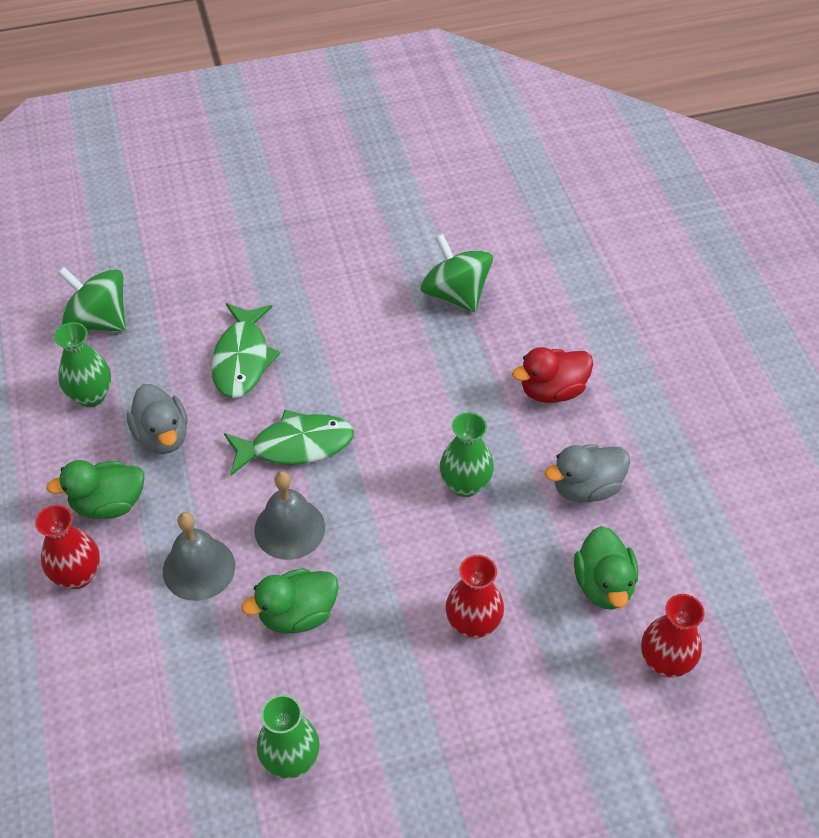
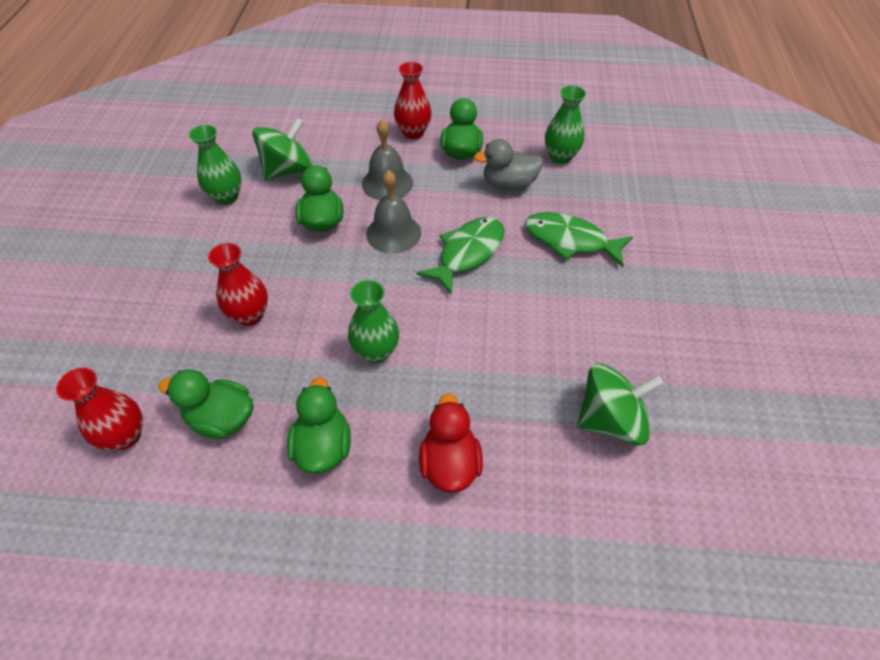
camera: 110 degrees right, 0 degrees up
(98, 320) = (635, 170): green spinning top -> green spinning top (288, 170)
(296, 445) = (468, 253): green fish -> green fish turned 150 degrees counterclockwise
(586, 487) = (323, 447): grey duck -> green duck

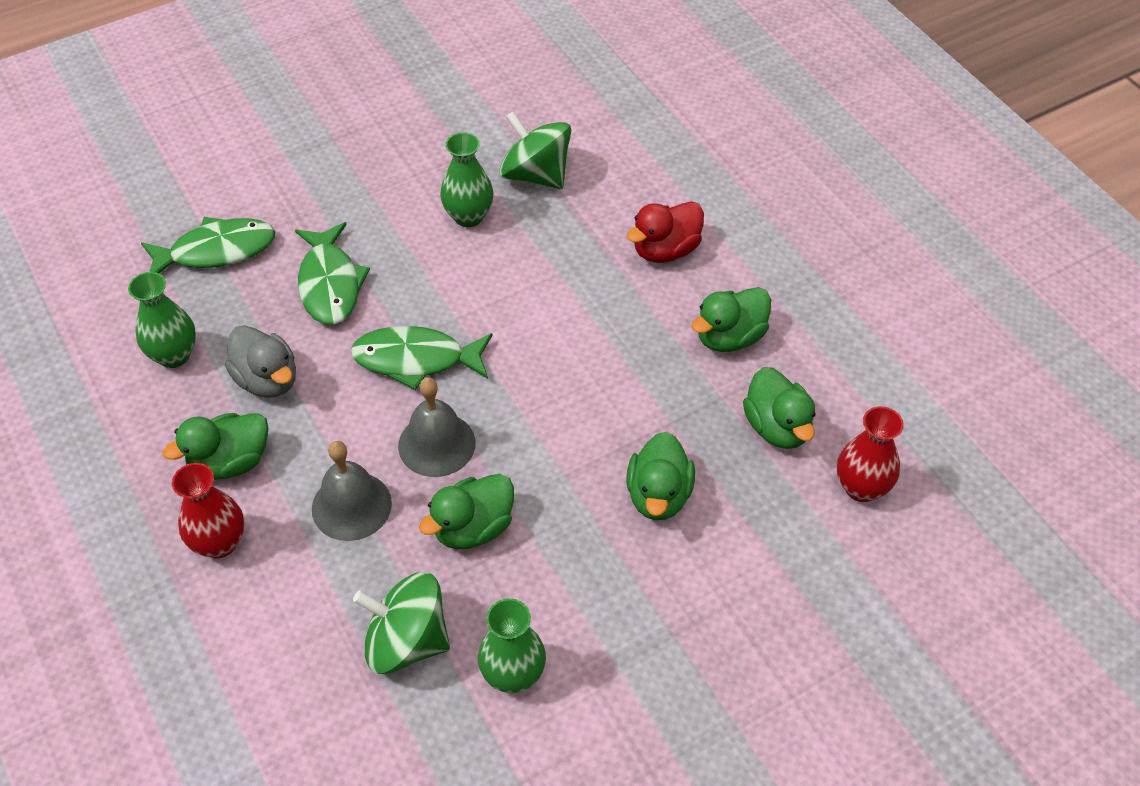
camera: 125 degrees left, 0 degrees up
(250, 315) = (658, 495): red vase -> green duck
(376, 351) = (606, 360): green vase -> green vase (468, 216)
(642, 201) = (216, 251): none -> green fish

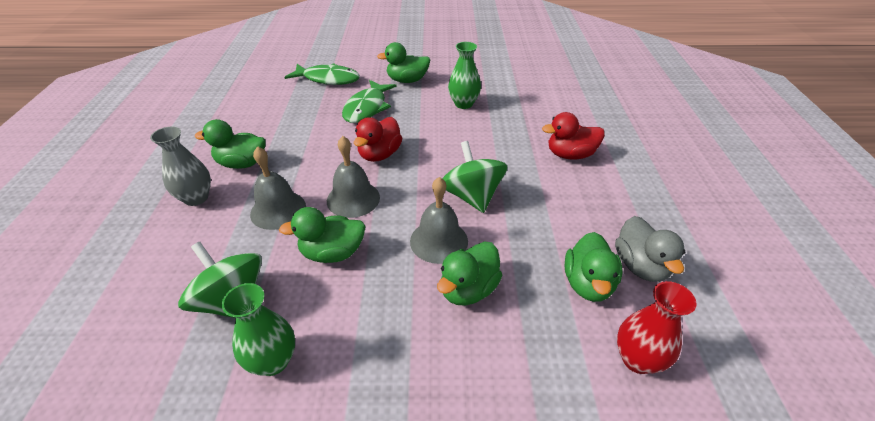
camera: 30 degrees right, 10 degrees down
(174, 355) = (267, 110): green vase -> none
(219, 543) = (196, 198): red vase -> grey vase
(267, 380) = (297, 135): grey duck -> grey duck (640, 266)
(416, 359) = (379, 154): green fish -> red duck
(536, 175) = (515, 98): green spinning top -> green spinning top (472, 196)
(586, 452) = (439, 241): none -> grey bell
(729, 337) = (585, 215): green duck -> green duck (407, 80)

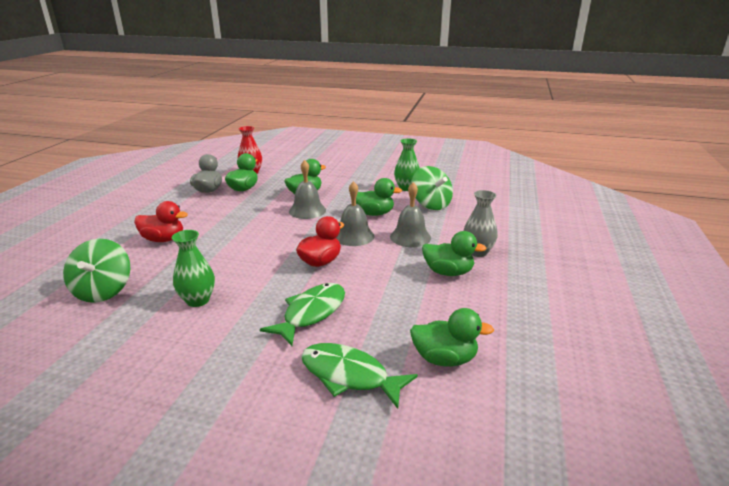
camera: 165 degrees left, 15 degrees down
(407, 80) = (235, 351): green duck -> green duck (444, 358)
(472, 196) = (268, 226): green spinning top -> green spinning top (103, 291)

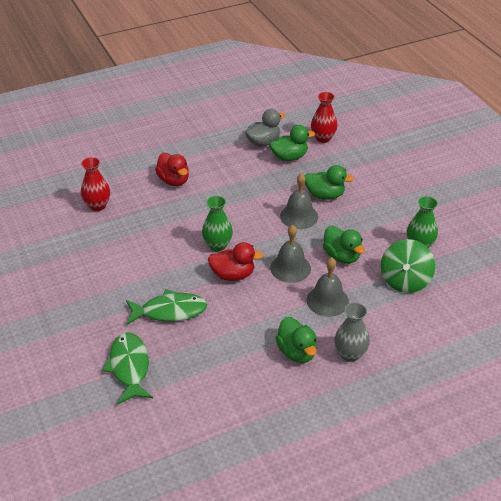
camera: 50 degrees right, 15 degrees up
(103, 291) = (97, 206): green spinning top -> red vase
(198, 300) = (130, 251): green vase -> green vase (217, 245)
(444, 358) = (187, 403): green duck -> none

